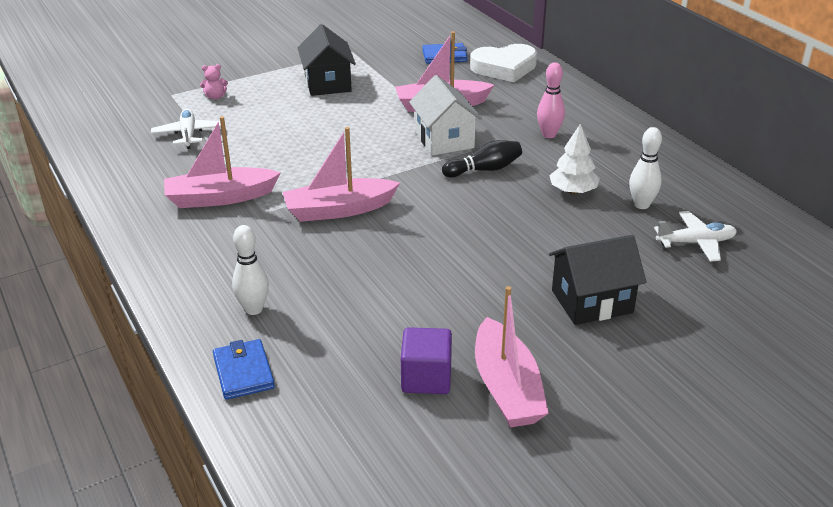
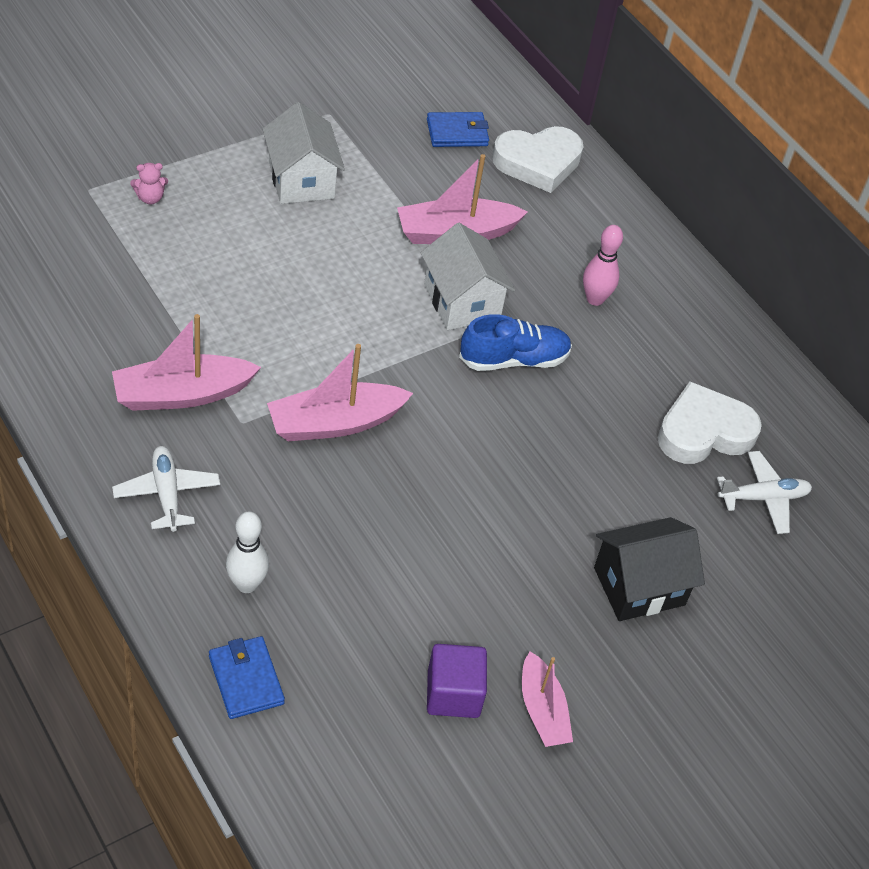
camera: 10 degrees left, 15 degrees up
(188, 134) = (124, 272): white plane -> white plane (167, 494)
(327, 83) = (301, 180): black house -> white house
(484, 169) = (513, 360): black bowling pin -> blue shoe
(506, 388) = (542, 710): pink boat -> pink boat, size x0.65
(573, 191) = (622, 404): white tree -> none
(641, 205) = (704, 431): white bowling pin -> white heart

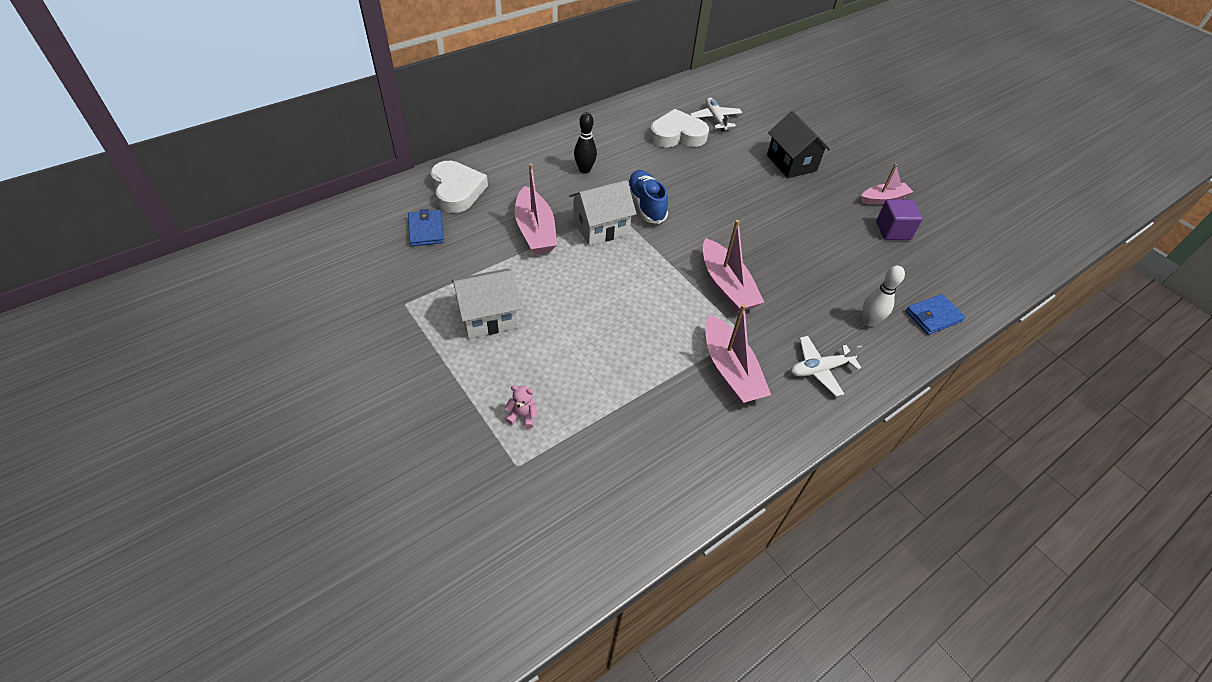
camera: 90 degrees left, 0 degrees up
(150, 198) = (522, 416): pink teddy bear -> pink teddy bear turned 60 degrees counterclockwise
(595, 299) = (584, 170): pink bowling pin -> black bowling pin
(704, 431) = (677, 135): white heart -> white heart turned 105 degrees clockwise

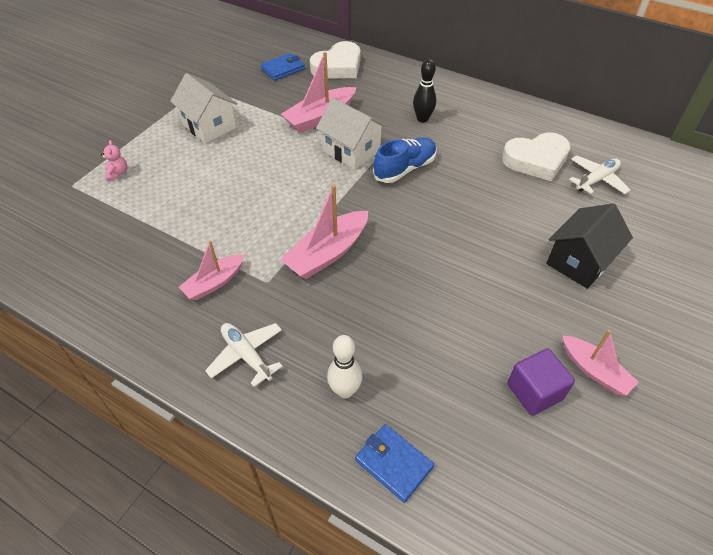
camera: 70 degrees right, 0 degrees up
(677, 135) = (536, 160): white heart -> white heart turned 105 degrees clockwise
(730, 370) = (214, 283): pink boat -> pink boat, size x0.65

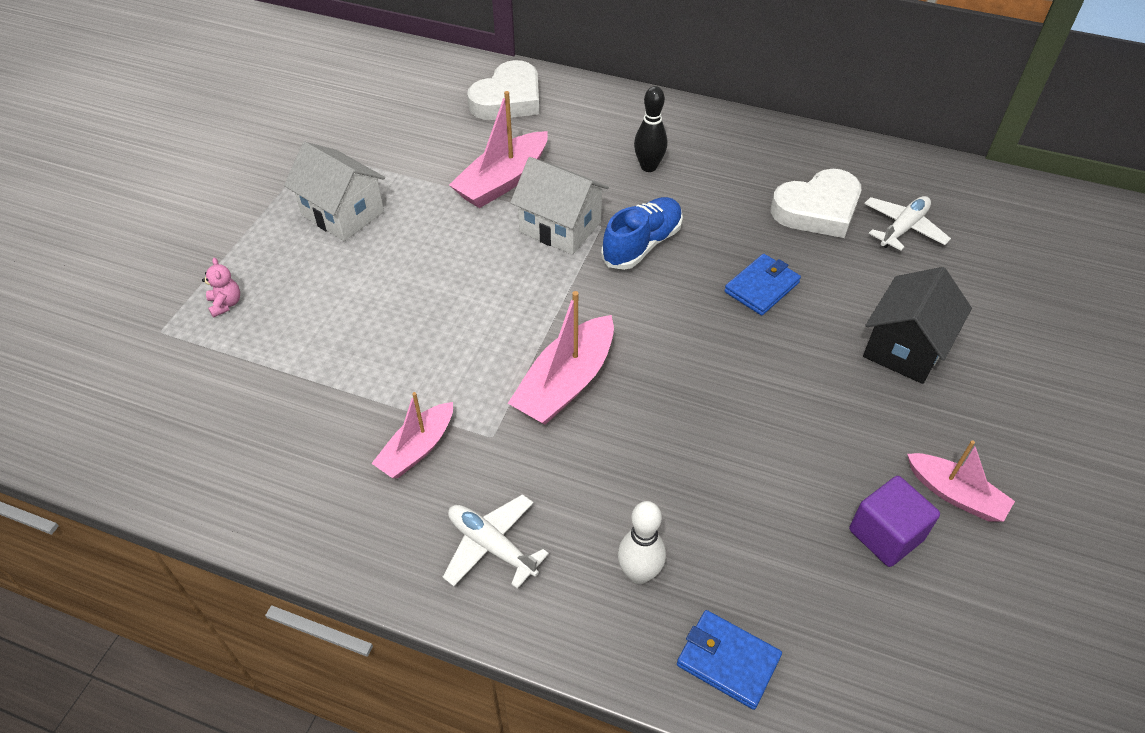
camera: 10 degrees left, 0 degrees up
(283, 69) = (428, 111): blue wallet -> blue wallet (761, 287)

